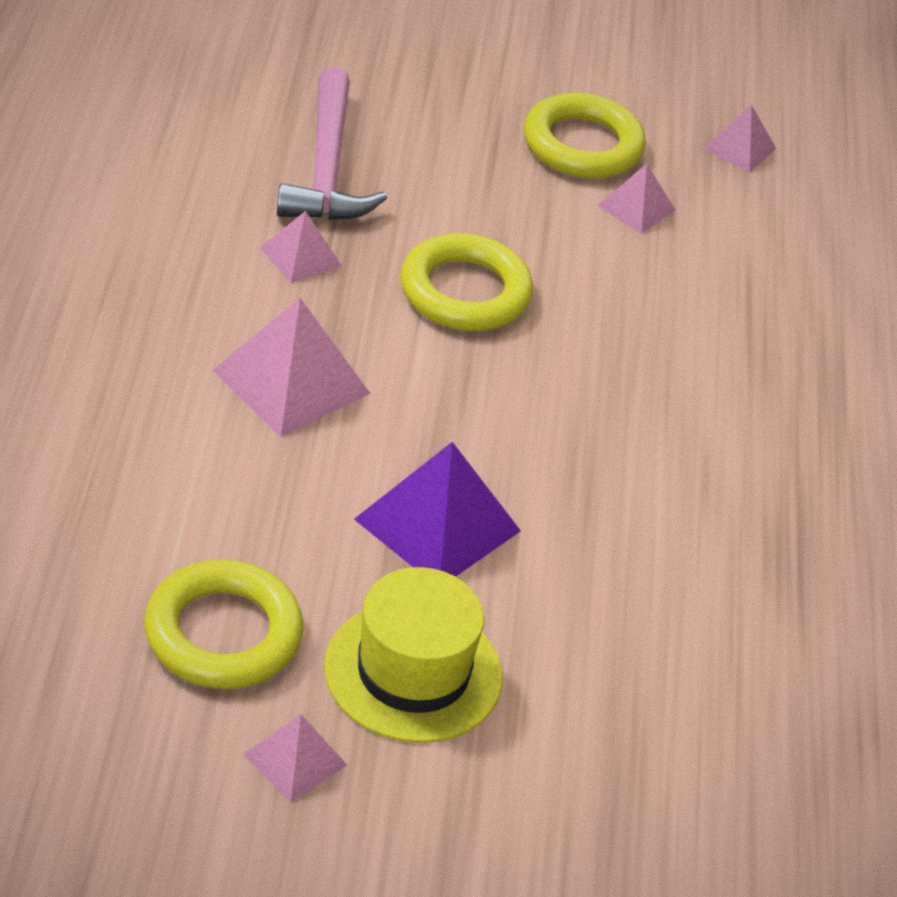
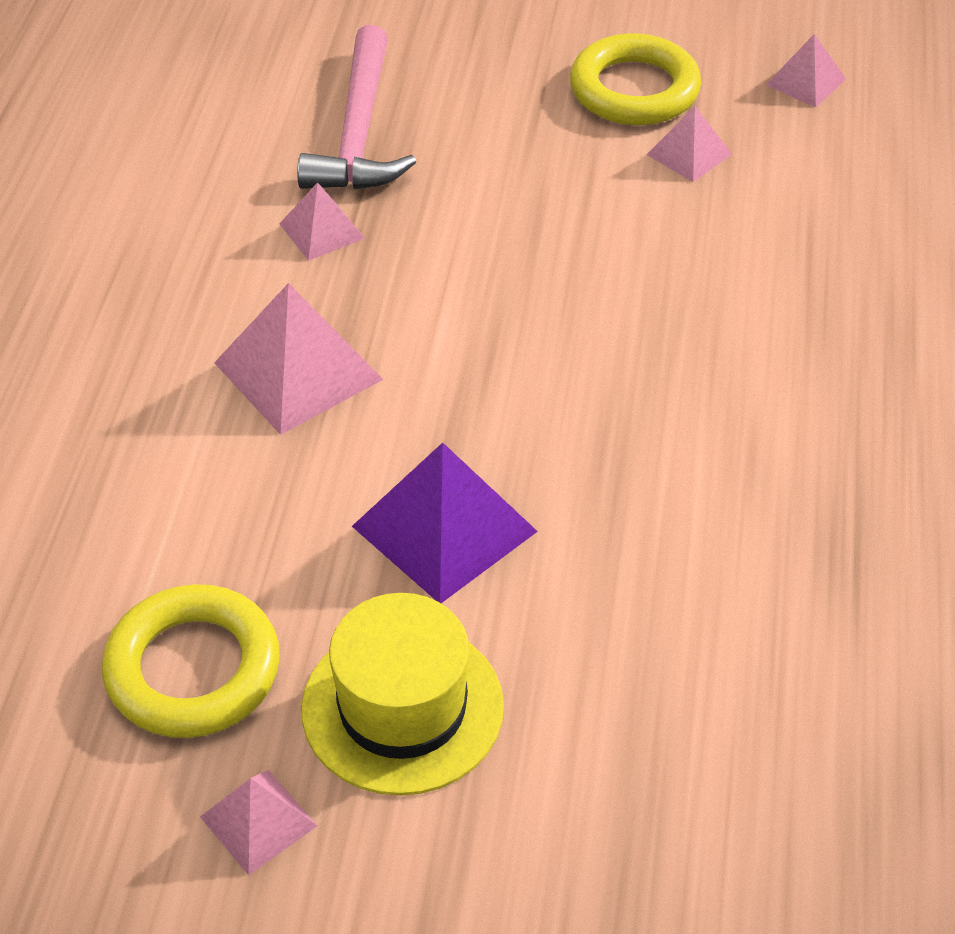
camera: 10 degrees right, 5 degrees up
(465, 292) = (495, 259): yellow ring -> none

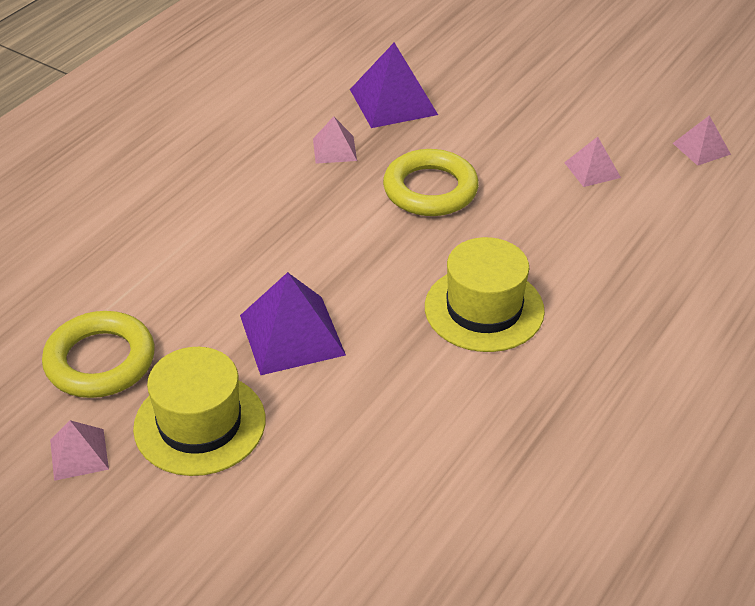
camera: 25 degrees right, 5 degrees down
(297, 371) = (268, 221): pink pyramid -> none
(358, 133) = (393, 102): pink hammer -> purple pyramid
(634, 90) = (582, 123): yellow ring -> yellow ring (430, 189)
(676, 399) = (484, 309): none -> yellow hat

